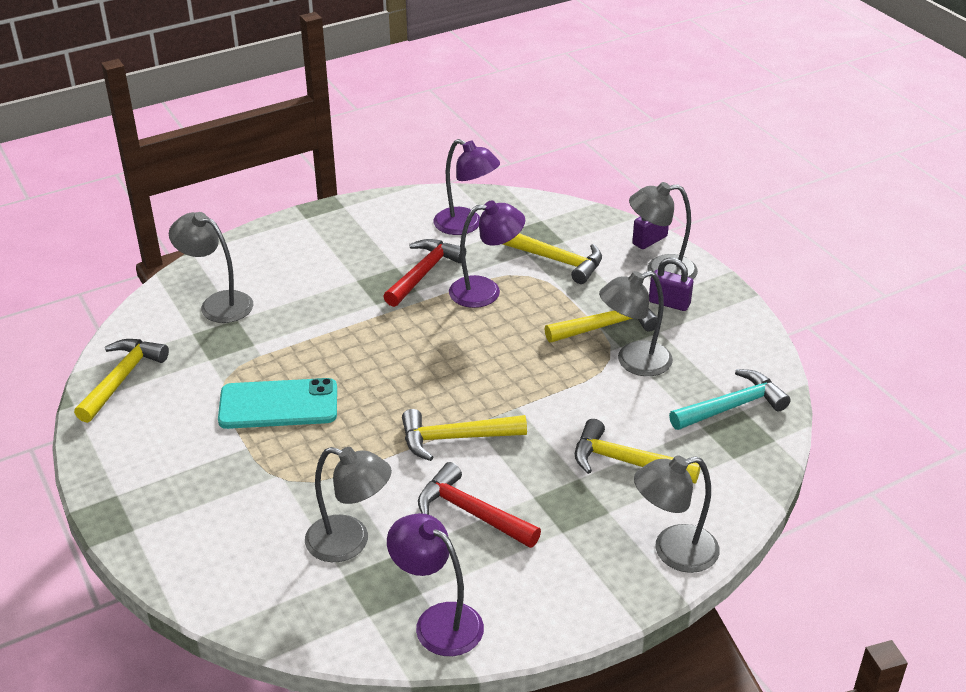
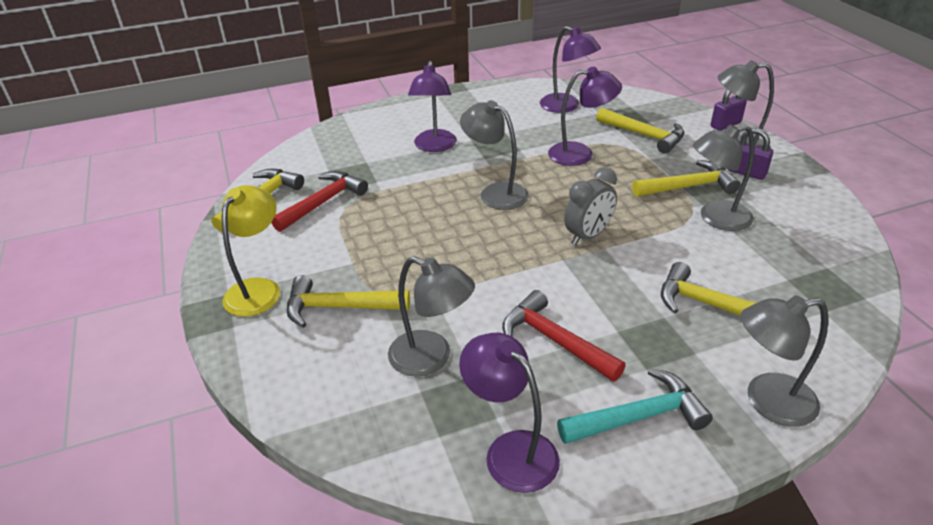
camera: 10 degrees right, 0 degrees up
(149, 486) = (258, 289): none -> yellow lamp
(217, 304) = (353, 150): grey lamp -> grey lamp (495, 193)
(278, 405) = (387, 230): turquoise phone -> none
(314, 292) = (434, 146): none -> purple lamp
(424, 273) = (528, 138): red hammer -> red hammer (323, 202)
(455, 438) = (544, 270): yellow hammer -> yellow hammer (339, 307)
(499, 394) = (588, 235): none -> grey clock
(732, 407) = (816, 263): turquoise hammer -> turquoise hammer (638, 417)

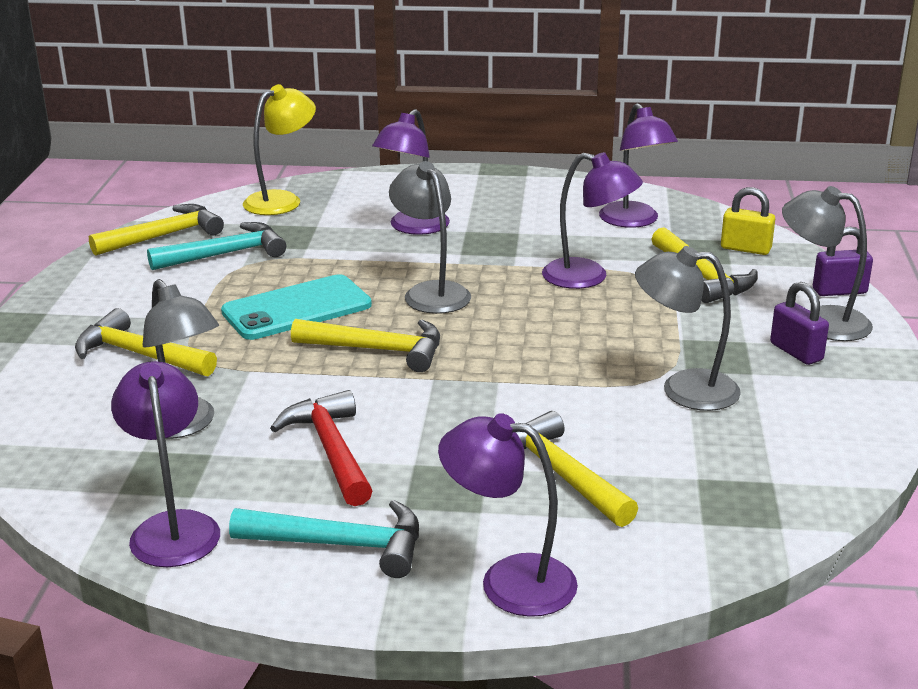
camera: 25 degrees right, 10 degrees down
(258, 289) = (79, 316): yellow lamp -> yellow lamp (282, 200)
(323, 202) = (226, 254): red hammer -> turquoise hammer
(418, 232) = (296, 308): none -> turquoise phone
(588, 235) = (492, 363): grey clock -> none
(647, 109) = (745, 249): none -> yellow padlock
(688, 187) = (691, 347): yellow hammer -> yellow hammer (378, 350)
(767, 401) = (509, 581): grey lamp -> purple lamp

